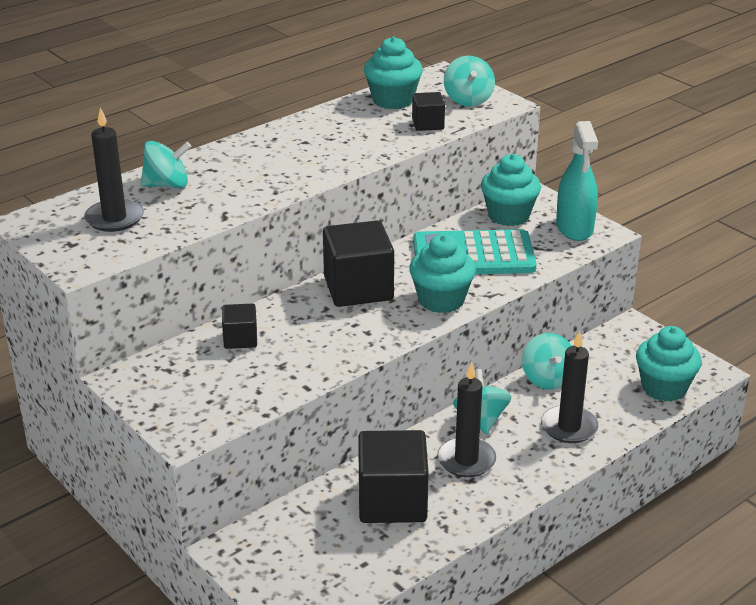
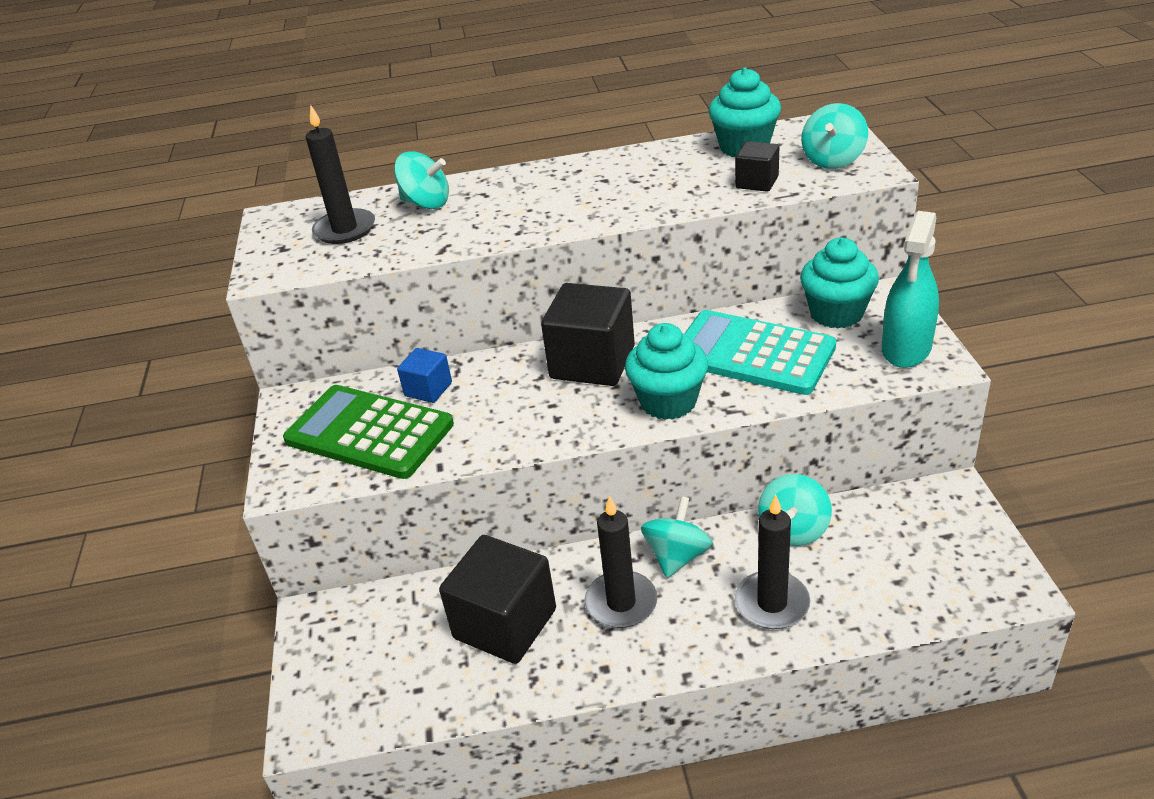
camera: 35 degrees right, 5 degrees up
(222, 381) = (369, 432): none -> green calculator
(240, 339) = (428, 389): black cube -> blue cube
(664, 388) = (935, 591): turquoise cupcake -> none

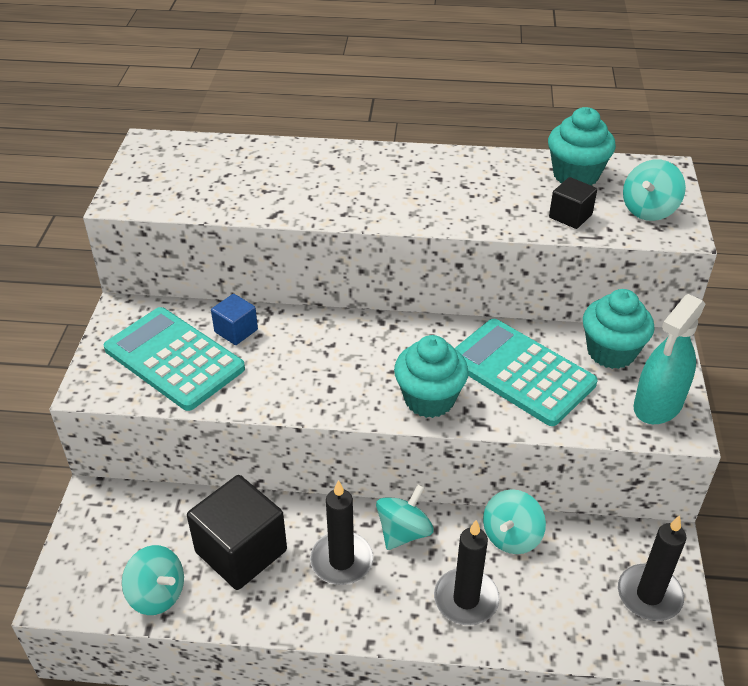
camera: 10 degrees right, 5 degrees up
(345, 229) = (202, 172): black candle -> black candle (649, 595)
(369, 432) = (174, 359): green calculator -> turquoise calculator
(426, 203) = (279, 163): turquoise spinning top -> turquoise spinning top (157, 594)
(592, 362) = (381, 343): black cube -> none

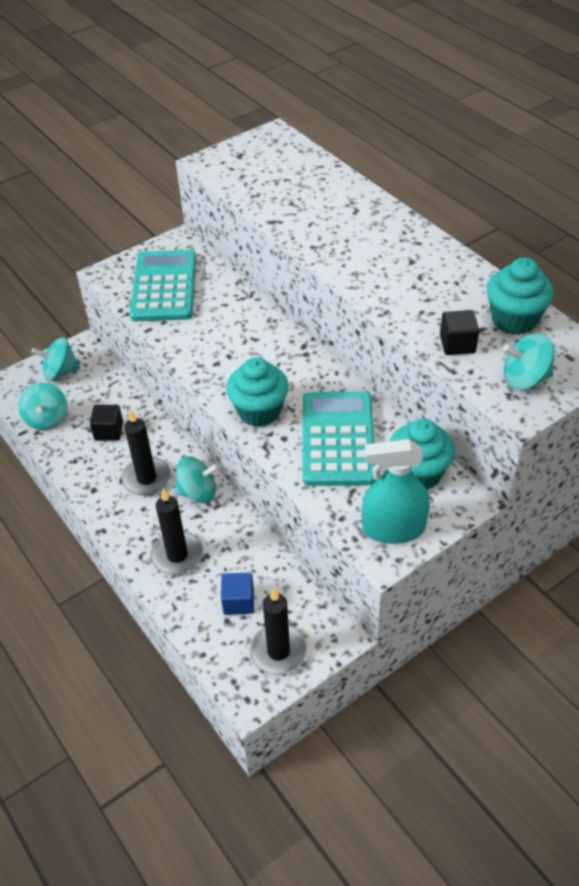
camera: 50 degrees right, 5 degrees up
(236, 331) = (216, 293): blue cube -> blue cube (238, 601)
(241, 551) = (109, 431): black cube -> black cube, size x0.51
(511, 536) = (251, 547): turquoise spinning top -> turquoise spinning top (60, 372)

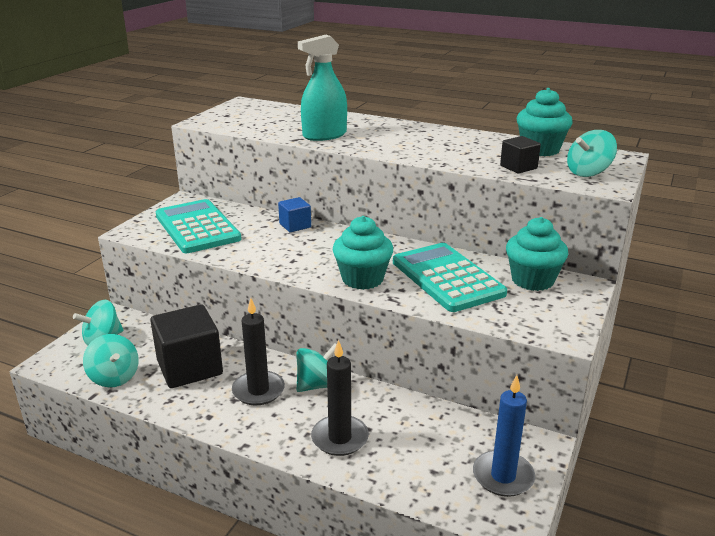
camera: 30 degrees left, 20 degrees down
(109, 431) = (189, 367): black cube -> black cube, size x1.95
(238, 601) = (430, 452): blue cube -> blue cube (295, 225)
(278, 651) = (503, 476): black candle -> blue candle
(393, 528) = (553, 317): turquoise spray bottle -> turquoise spray bottle (324, 135)

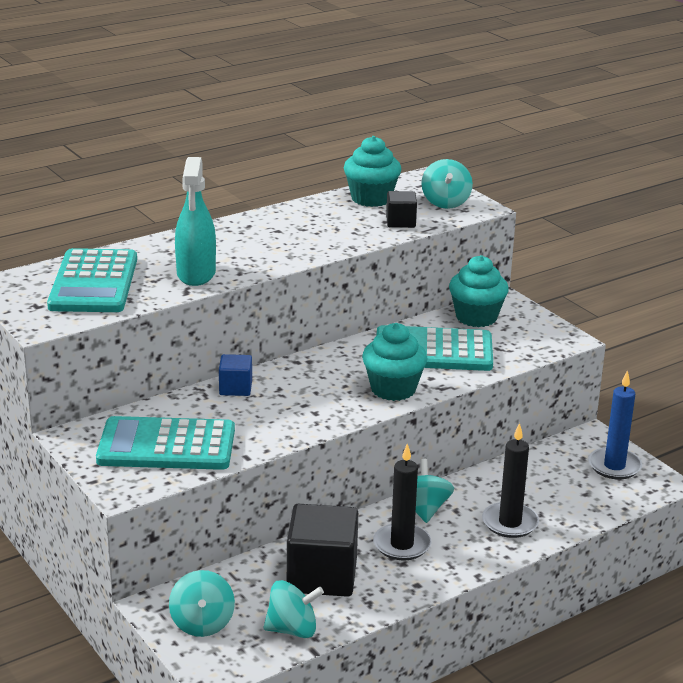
camera: 60 degrees left, 0 degrees up
(274, 118) = (93, 283): none -> turquoise calculator

